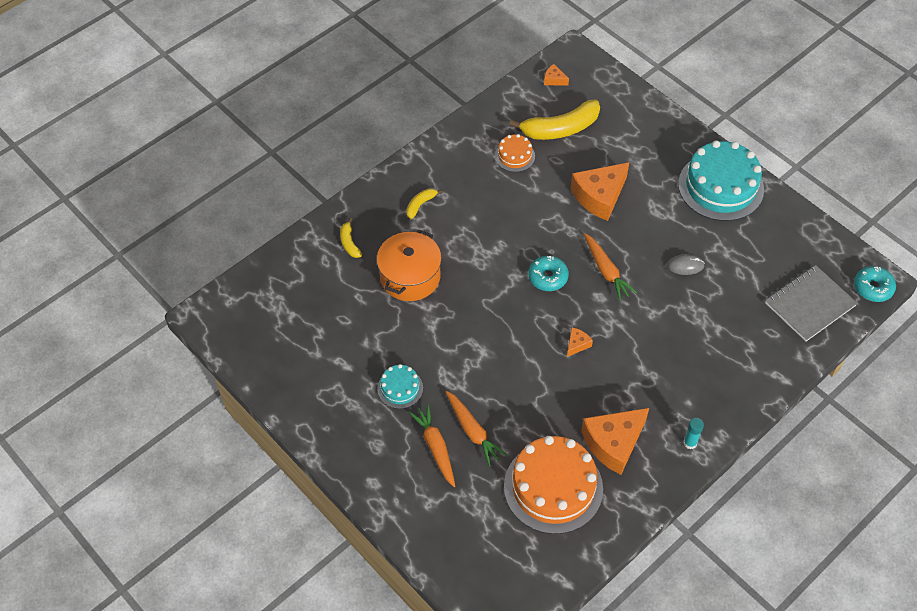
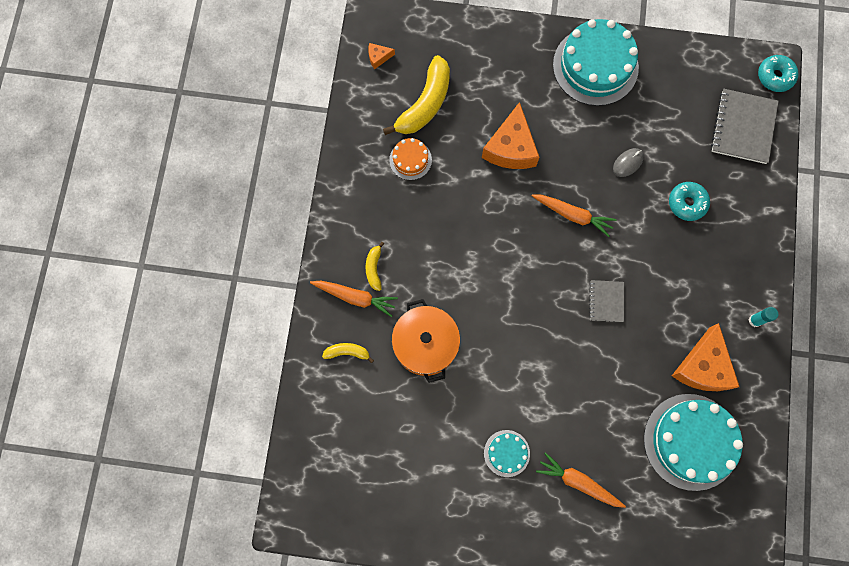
camera: 40 degrees left, 20 degrees up
(349, 243) = (347, 352): yellow banana -> yellow banana turned 150 degrees clockwise
(473, 431) = (593, 444): orange carrot -> orange carrot (355, 297)
(548, 277) = (534, 257): turquoise donut -> turquoise donut (687, 203)
(553, 487) = (691, 441): orange cake -> turquoise cake
(577, 344) = (606, 301): orange cheese -> grey notebook

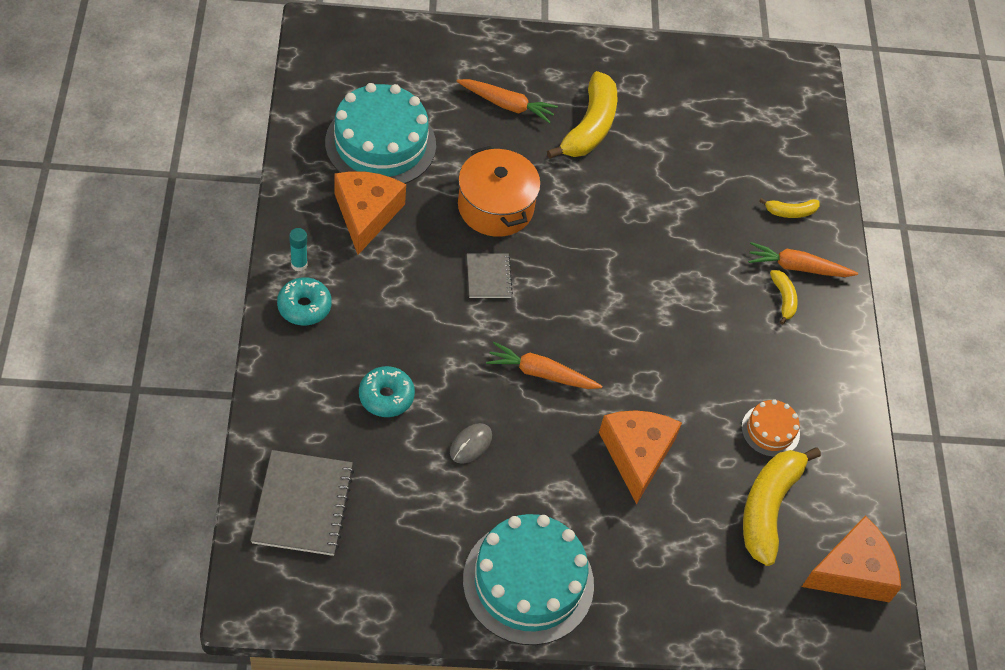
camera: 165 degrees right, 20 degrees down
(378, 57) = (852, 571): orange cheese -> orange cheese, size x2.26
(425, 344) = (702, 223): orange pot -> orange pot (495, 207)
(506, 453) = (589, 127): turquoise cake -> yellow banana
(775, 76) = (248, 586): turquoise donut -> turquoise donut (304, 306)

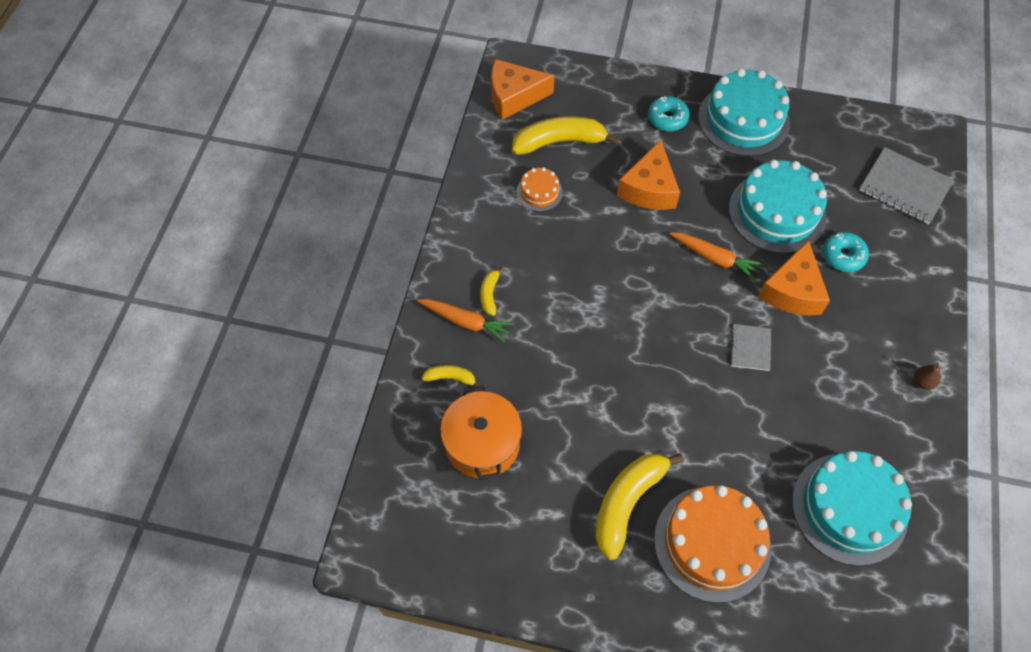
camera: 160 degrees left, 5 degrees up
(299, 264) = (923, 382): turquoise glue stick -> brown pear
(303, 504) = (904, 187): grey notebook -> grey notebook turned 75 degrees counterclockwise
(304, 306) = (915, 341): turquoise donut -> turquoise donut (667, 118)
(366, 214) = (862, 426): orange cheese -> orange cheese (792, 291)
(471, 444) = (777, 212): grey mouse -> turquoise cake
(495, 207) = (737, 419): orange pot -> orange pot (482, 443)
(507, 105) = (712, 543): orange carrot -> orange cake
(768, 507) = (559, 142): yellow banana -> yellow banana turned 135 degrees counterclockwise

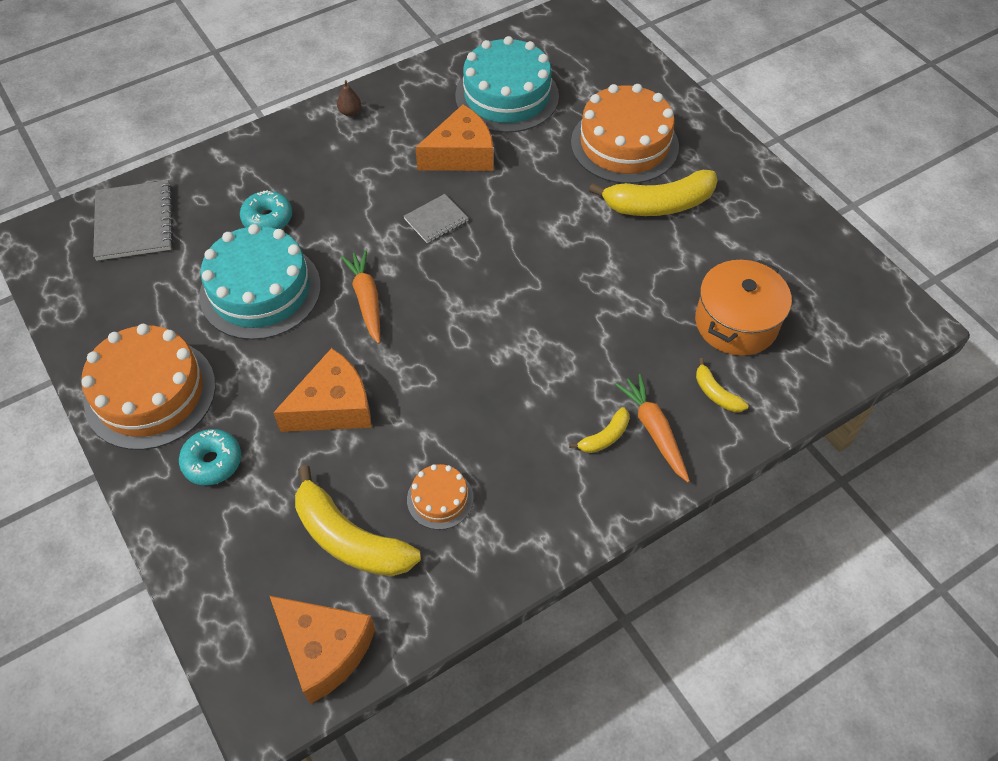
camera: 135 degrees left, 5 degrees down
(743, 120) = (150, 393): turquoise cake -> orange cake
(792, 291) = (345, 228): orange cheese -> orange cheese (461, 154)

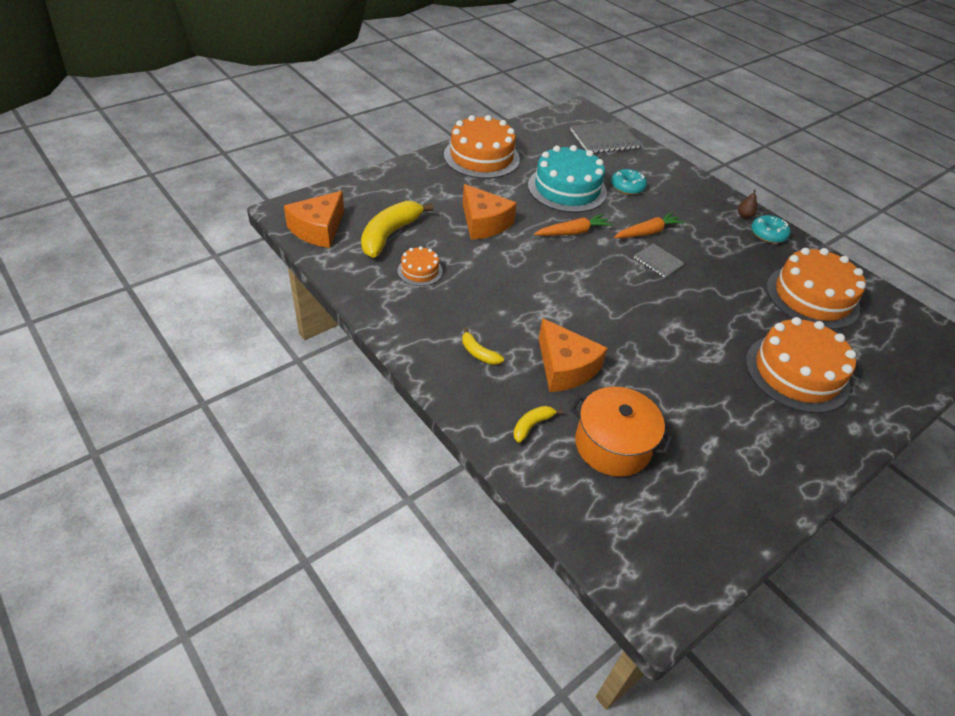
camera: 80 degrees right, 10 degrees down
(212, 462) = (438, 181): turquoise donut -> turquoise donut (768, 234)
(461, 154) = (731, 272): orange cheese -> orange cheese (565, 367)
(507, 96) = (812, 297): turquoise cake -> orange cake
(654, 431) = (488, 383): orange carrot -> orange carrot (647, 232)
(658, 204) = (733, 395): yellow banana -> none

